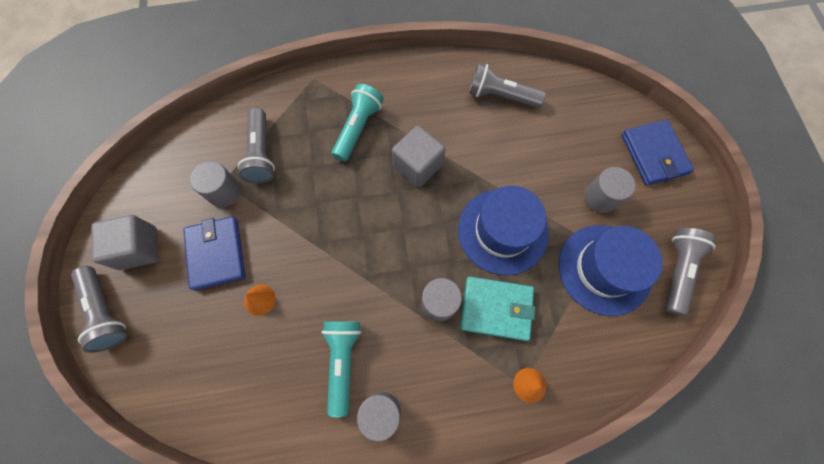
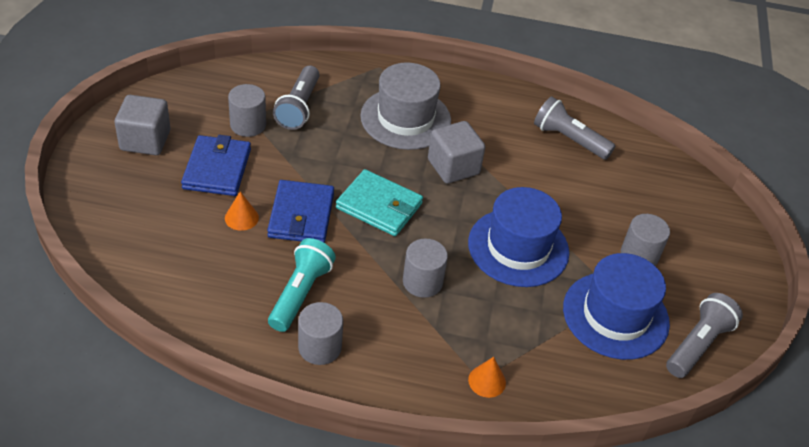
camera: 15 degrees right, 25 degrees down
(106, 311) = (91, 177): grey flashlight -> none
(358, 128) = (405, 118): turquoise flashlight -> grey hat
(496, 309) = (480, 307): turquoise wallet -> turquoise wallet (379, 206)
(653, 154) = (717, 239): blue wallet -> blue wallet (301, 215)

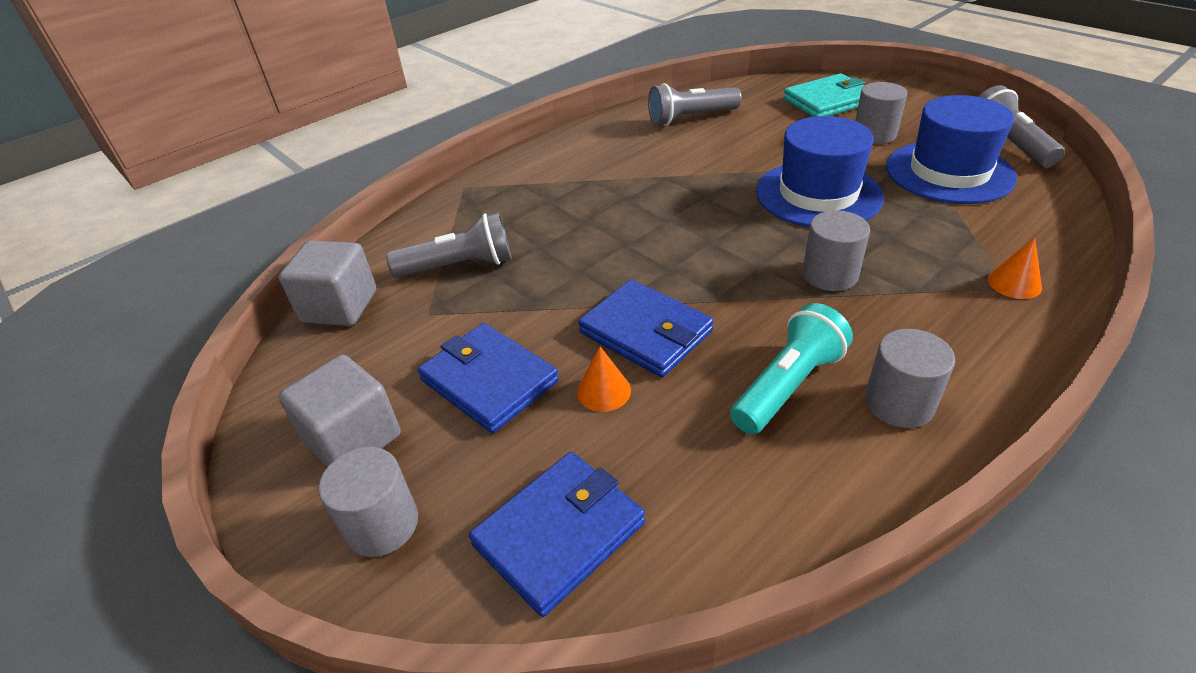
camera: 45 degrees left, 5 degrees down
(139, 242) = (559, 534): none -> blue wallet
(248, 125) = (440, 320): grey cylinder -> grey cylinder (382, 524)
(299, 107) = (459, 266): grey flashlight -> grey flashlight turned 60 degrees counterclockwise
(300, 293) = (787, 385): turquoise flashlight -> turquoise flashlight turned 75 degrees clockwise
(379, 206) = (682, 263): turquoise wallet -> turquoise wallet (828, 101)
(405, 118) = (563, 197): grey hat -> none
(453, 167) = (666, 193): grey cube -> grey cube (339, 307)

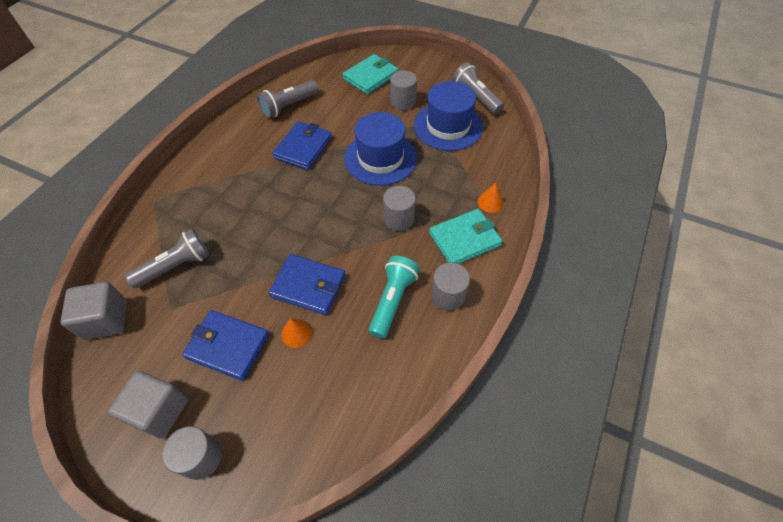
camera: 25 degrees left, 15 degrees up
(559, 534) = (301, 428): blue wallet -> blue wallet (303, 148)
(951, 326) = (464, 239): none -> turquoise wallet

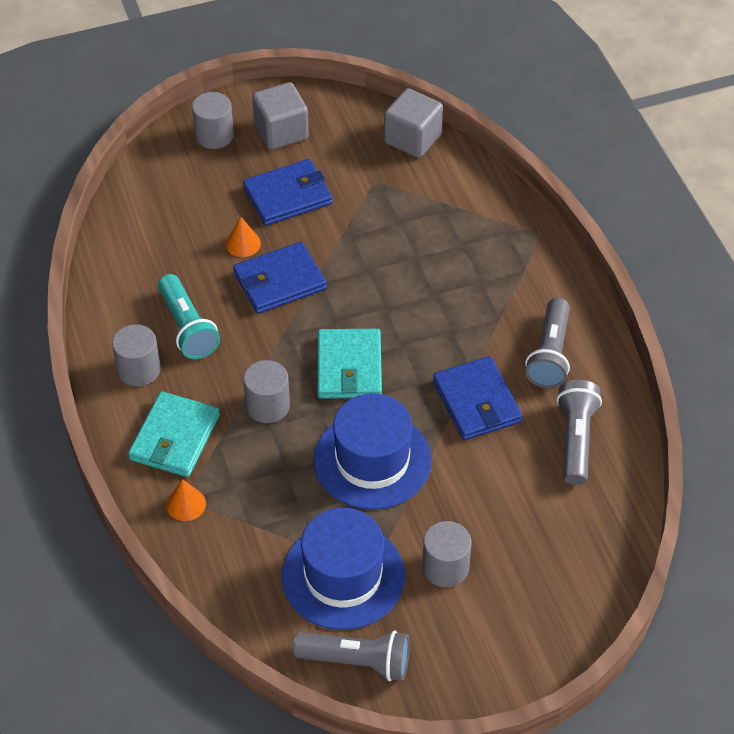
camera: 135 degrees right, 5 degrees down
(176, 266) = (420, 207): grey flashlight -> grey flashlight (550, 354)
(371, 77) = (541, 576): turquoise wallet -> turquoise wallet (349, 367)

